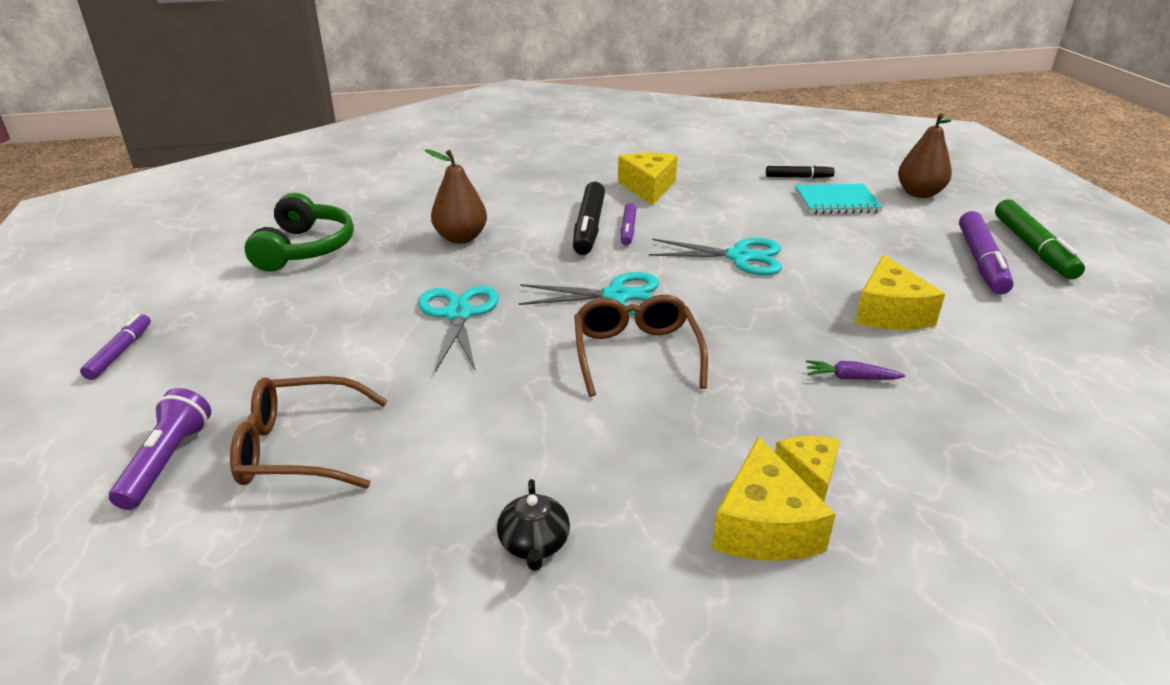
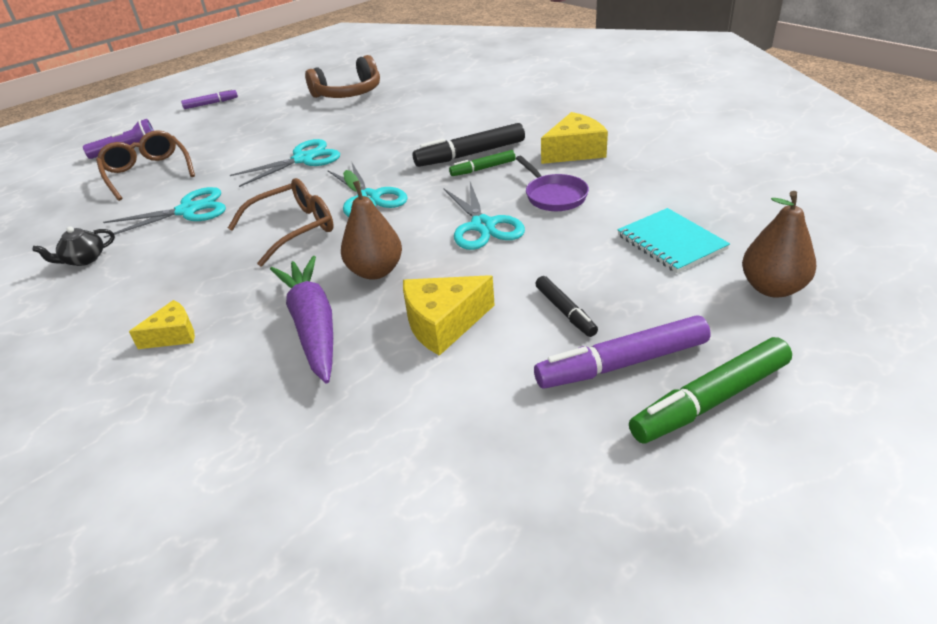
camera: 65 degrees right, 5 degrees up
(305, 249) = (348, 93): green headphones -> brown headphones
(461, 238) = (406, 123): brown pear -> brown pear (375, 271)
(490, 424) = (188, 210): none -> turquoise scissors
(628, 229) = (483, 169): purple marker -> green marker
(719, 217) = (554, 196): none -> purple pan
(764, 526) = (114, 330): yellow cheese -> none
(798, 177) = (707, 208): black marker -> black marker (565, 311)
(851, 378) = (313, 326): purple carrot -> purple carrot, size x2.31

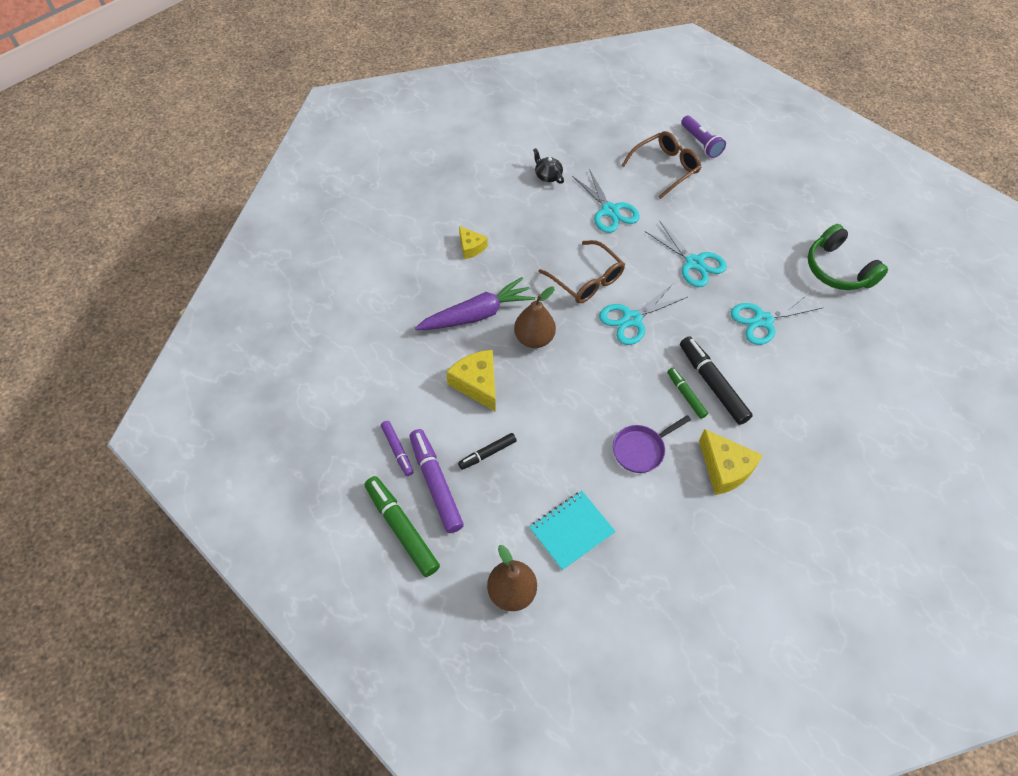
camera: 80 degrees right, 20 degrees up
(211, 104) = (799, 169): purple marker -> purple marker (397, 450)
(348, 93) = (837, 269): brown headphones -> green headphones
(482, 226) = (593, 400): turquoise scissors -> turquoise scissors (763, 320)

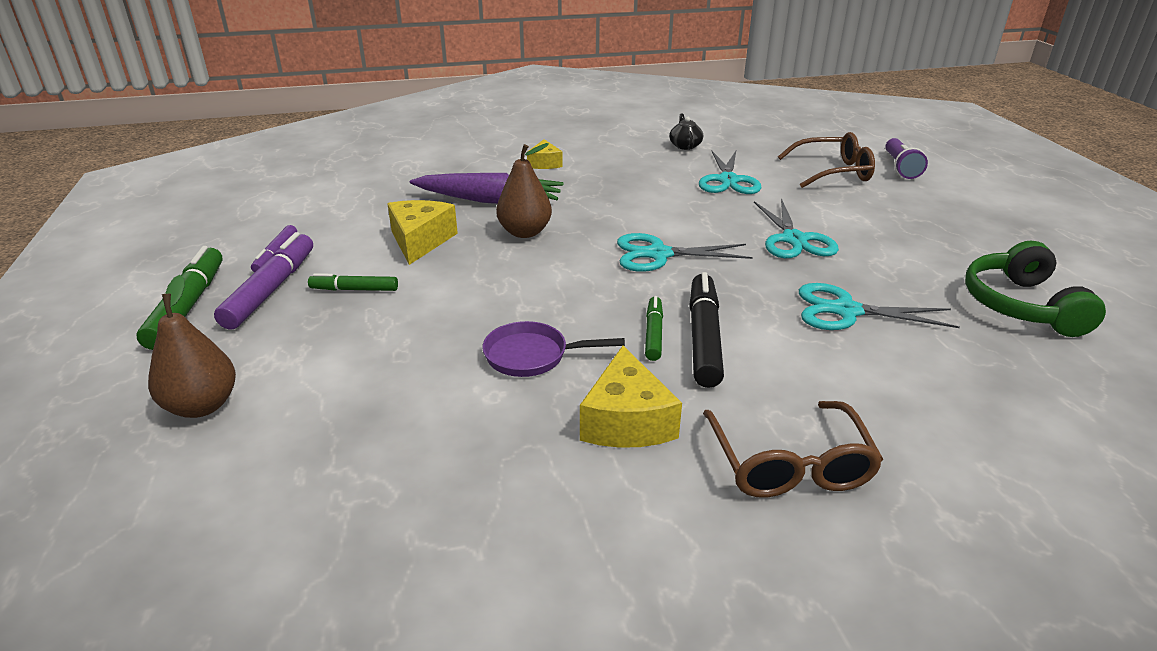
camera: 35 degrees right, 25 degrees down
(487, 453) = (354, 289): black marker -> green marker
(571, 531) = (347, 387): turquoise notebook -> none
(586, 280) = (639, 214): brown glasses -> brown glasses (789, 464)

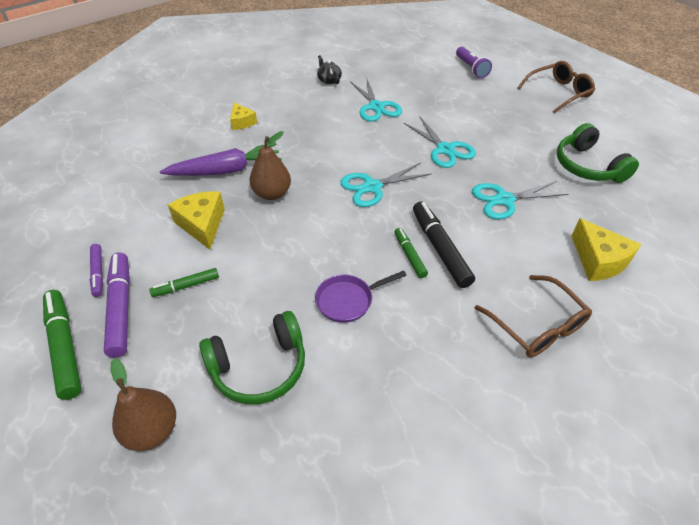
camera: 25 degrees left, 15 degrees up
(368, 387) = (259, 367): none -> green headphones
(627, 421) = (435, 329): yellow cheese -> yellow cheese (598, 260)
(833, 172) = (435, 82): brown glasses -> brown glasses (558, 93)

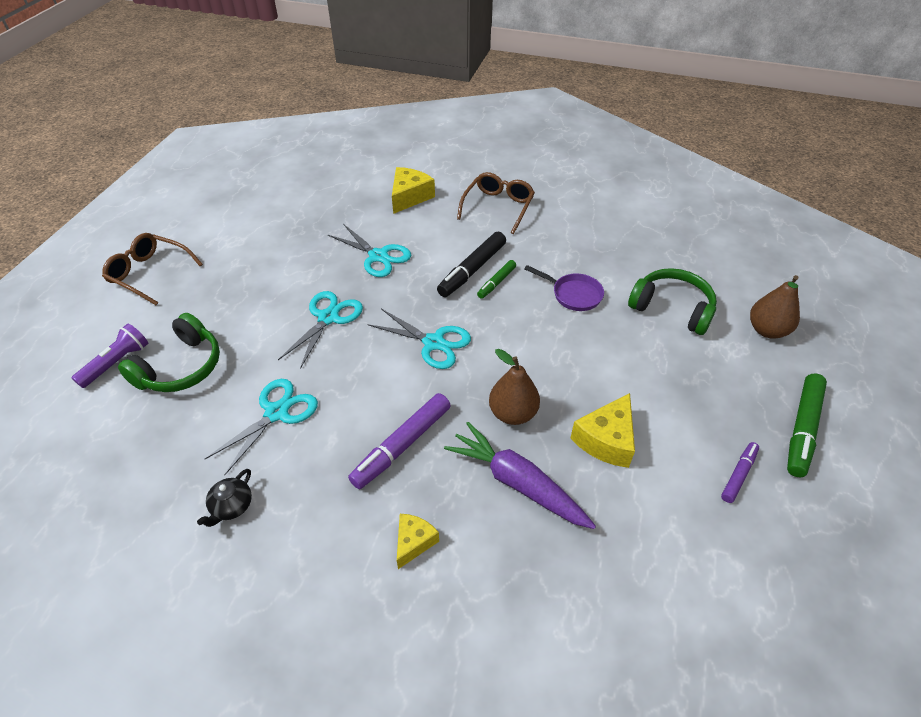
camera: 125 degrees left, 0 degrees up
(121, 308) = (737, 423): purple marker -> purple marker (402, 445)
(186, 286) = (672, 396): green marker -> none
(587, 166) = (288, 225): green headphones -> green headphones (181, 367)

